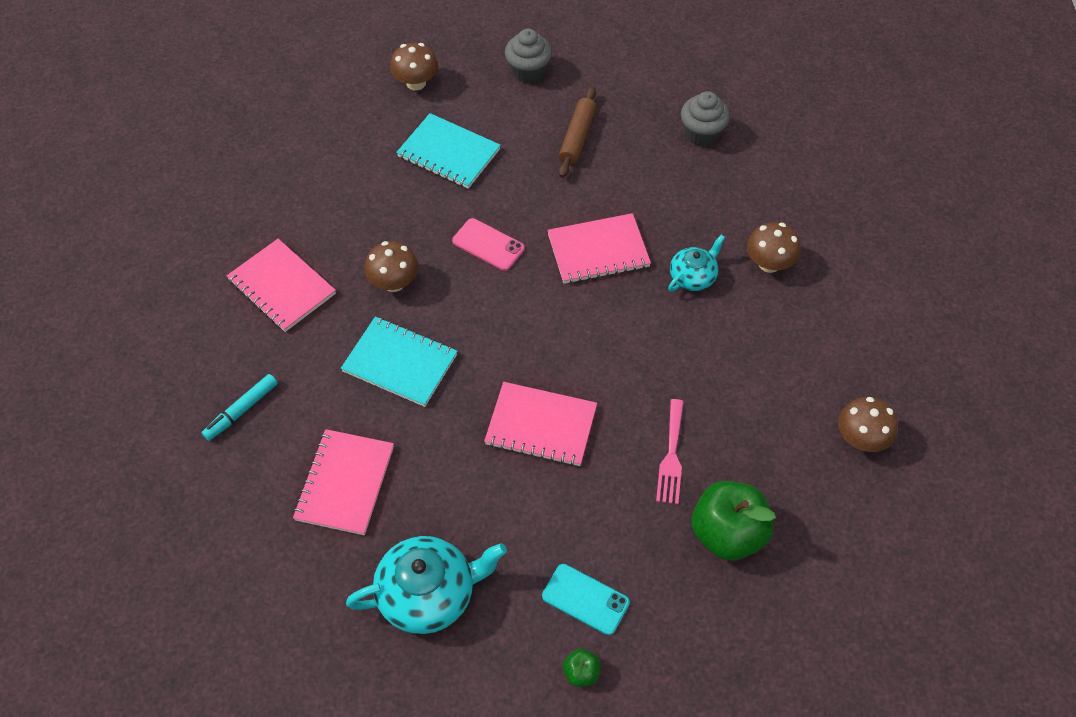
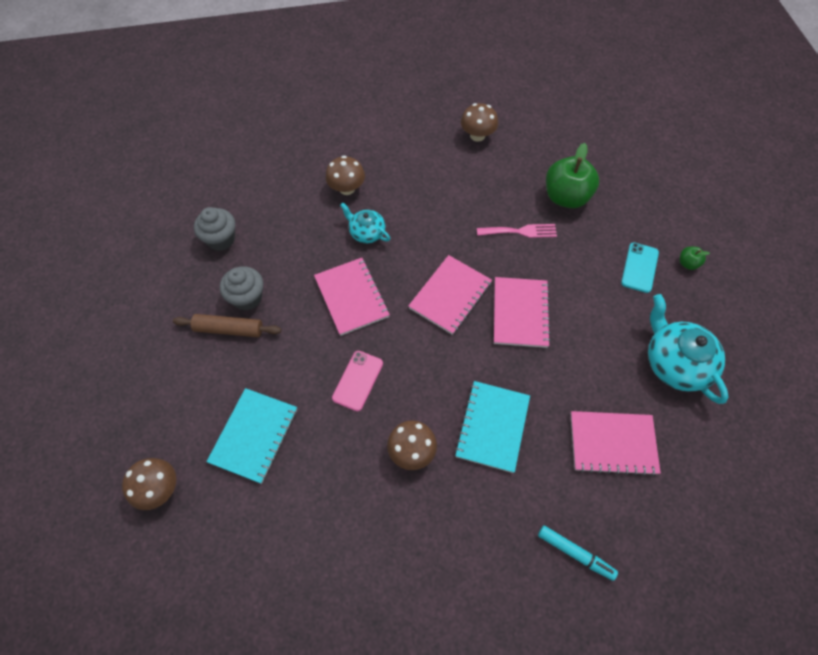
camera: 100 degrees left, 5 degrees up
(282, 287) = (436, 556): pink notebook -> pink notebook (450, 295)
(528, 72) = (145, 383): grey cupcake -> grey cupcake (247, 298)

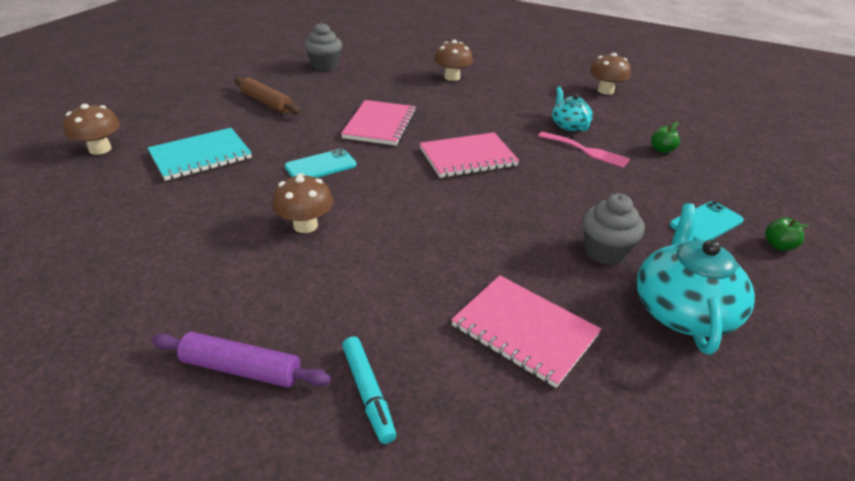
camera: 35 degrees right, 25 degrees down
(247, 298) = (302, 95): grey cupcake -> grey cupcake (605, 252)
(357, 380) = (320, 166): pink phone -> turquoise phone
(366, 232) = (438, 101): turquoise teapot -> turquoise teapot (569, 125)
(492, 426) = (402, 249): turquoise notebook -> none
(497, 594) = (241, 368): none -> purple rolling pin
(520, 313) = (526, 195): pink notebook -> none
(566, 197) = (662, 150): green apple -> green apple, size x0.44

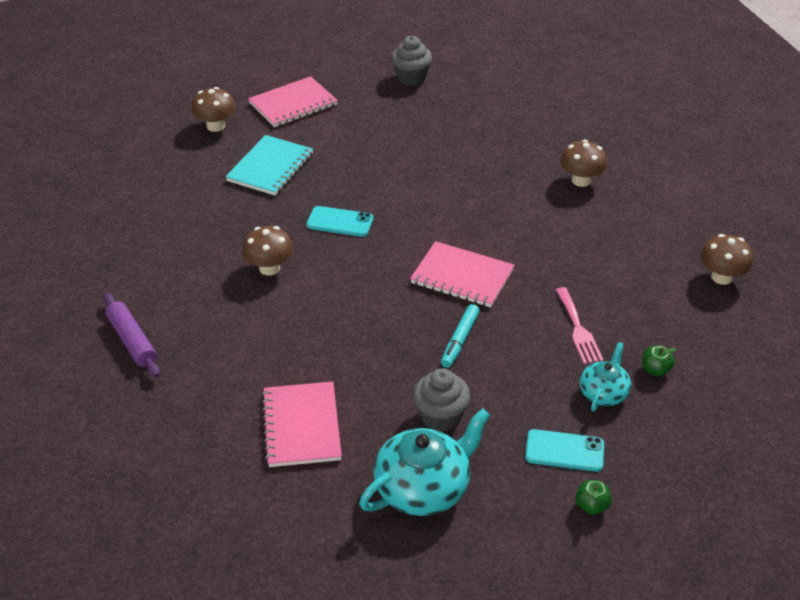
camera: 45 degrees right, 5 degrees up
(201, 156) = (270, 167): turquoise notebook -> turquoise notebook turned 75 degrees counterclockwise
(267, 103) = (376, 133): brown rolling pin -> none
(324, 66) = (478, 109): grey cupcake -> grey cupcake (411, 78)
(368, 393) = (174, 397): turquoise marker -> turquoise marker (460, 340)
(380, 125) = (437, 204): pink notebook -> pink notebook (293, 104)
(569, 125) = (608, 295): turquoise teapot -> turquoise teapot (603, 393)

